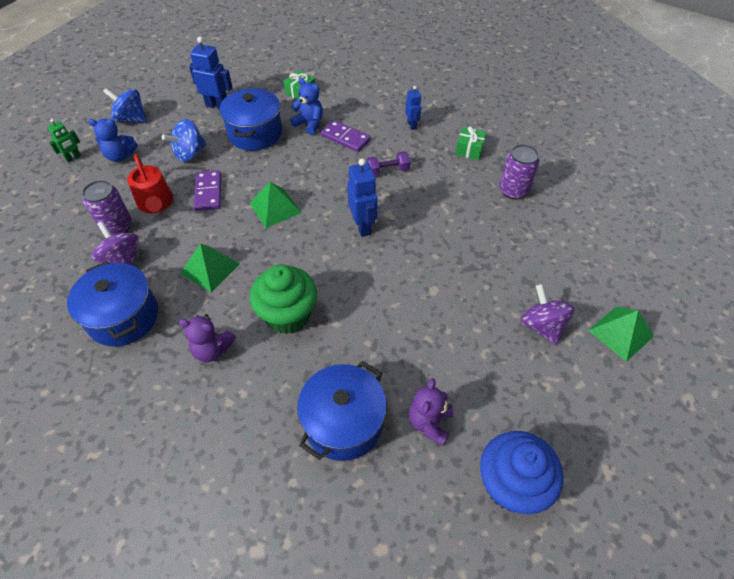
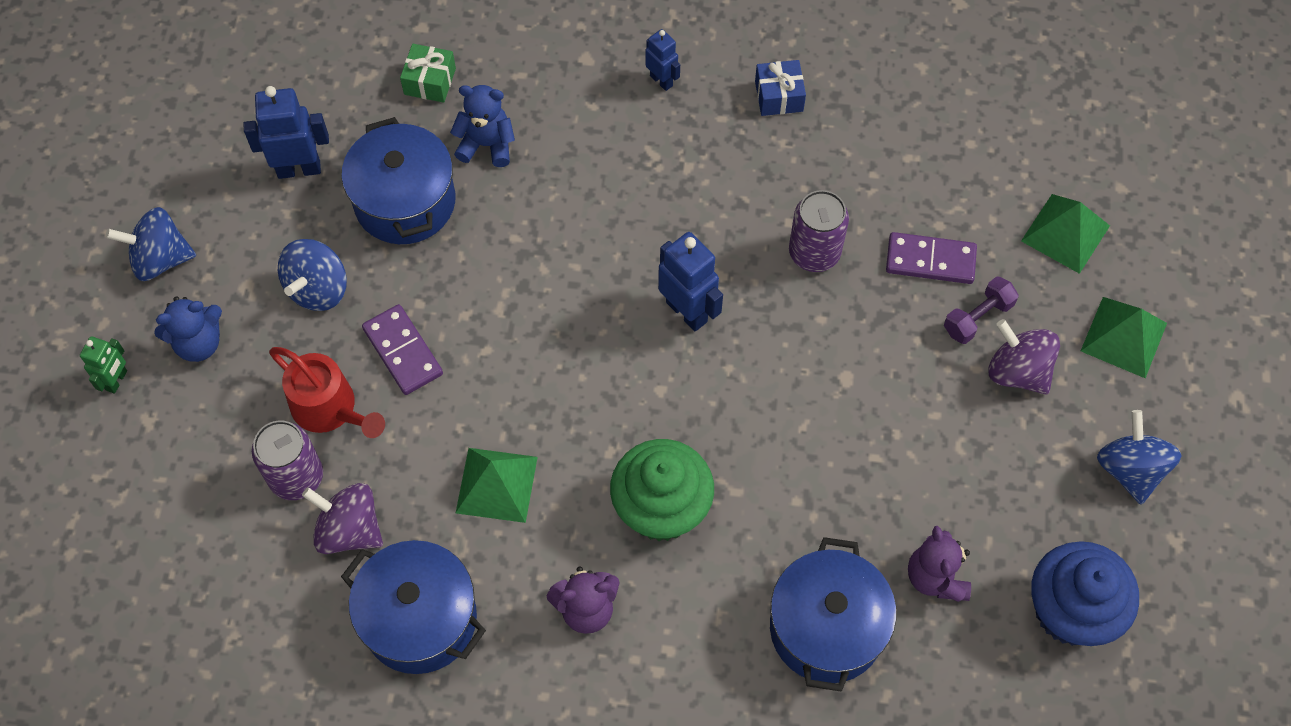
camera: 25 degrees left, 10 degrees up
(275, 208) = (530, 335): green pyramid -> green pyramid (1065, 233)
(345, 138) = (565, 151): purple domino -> purple domino (930, 260)
(387, 170) = (670, 190): purple dumbbell -> purple dumbbell (977, 318)
(469, 150) = (779, 96): green gift -> blue gift
(513, 190) = (882, 151): purple can -> purple can (814, 253)
(592, 412) = (1130, 469): none -> blue spinning top

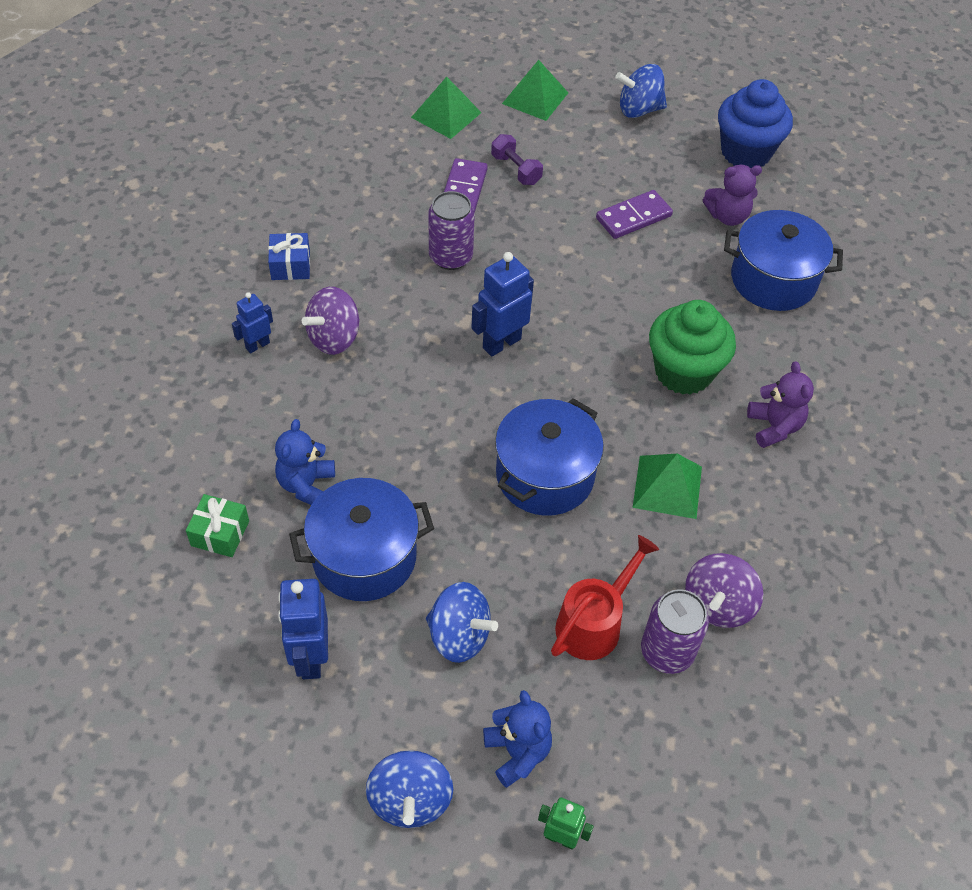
camera: 90 degrees left, 10 degrees down
(403, 351) = (533, 559): purple domino -> purple domino (633, 217)
(420, 619) = (797, 547): blue pot -> blue pot (545, 475)
(1017, 371) = (562, 154): purple spinning top -> purple spinning top (334, 338)

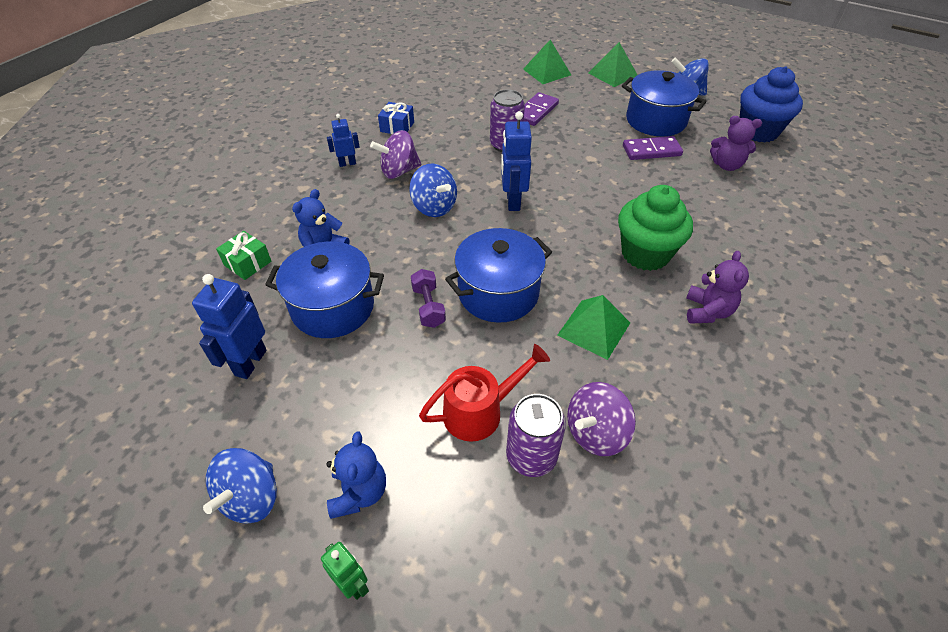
camera: 25 degrees right, 5 degrees down
(459, 636) = (367, 384): blue spinning top -> blue spinning top (434, 207)
(501, 343) = (512, 201): blue robot -> blue robot turned 75 degrees counterclockwise
(516, 170) = (578, 108): purple dumbbell -> purple dumbbell (428, 307)
(773, 280) = (748, 212): blue pot -> blue pot (656, 120)

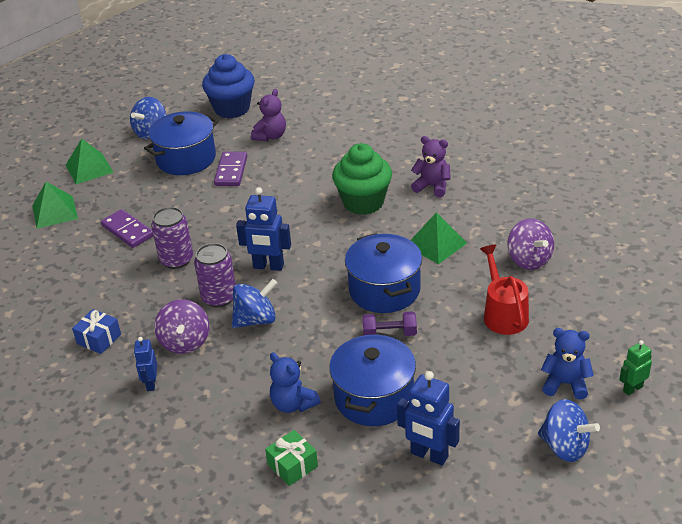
camera: 75 degrees left, 10 degrees down
(531, 456) = (544, 293): purple can -> purple can (219, 297)

